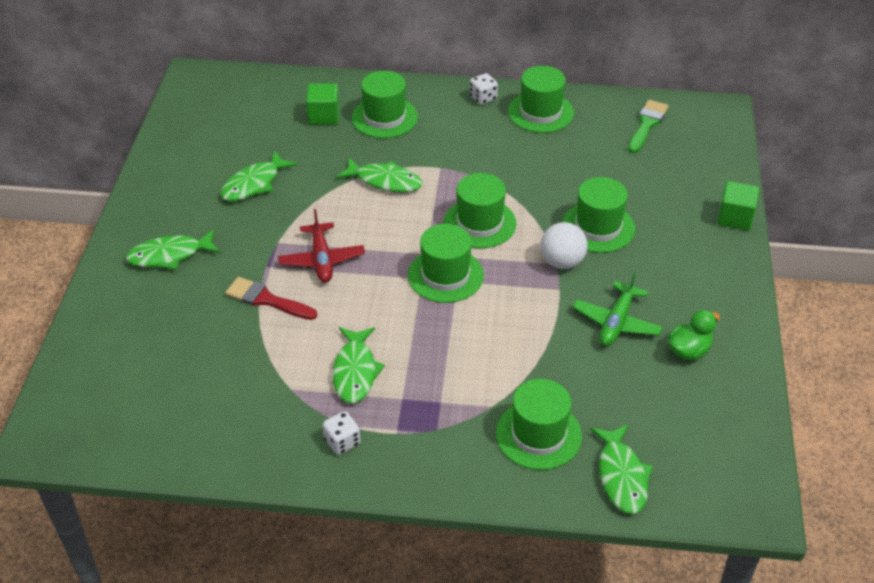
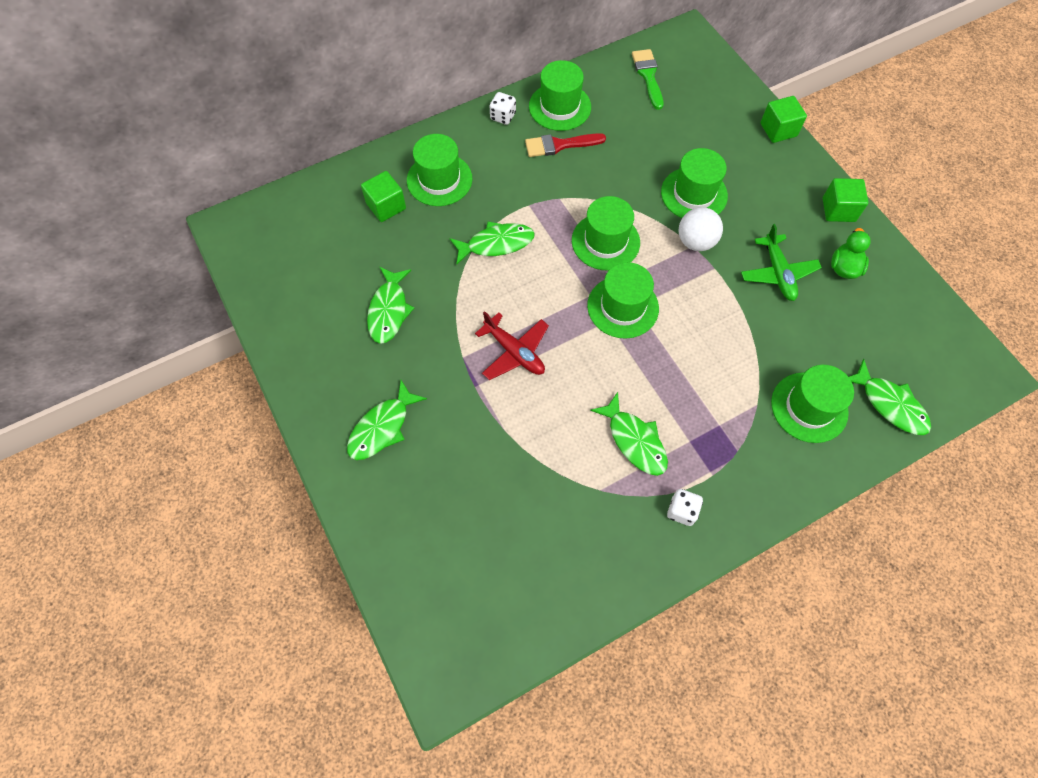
camera: 35 degrees left, 20 degrees up
(266, 300) = (505, 419): red brush -> red brush (559, 145)
(731, 305) = (838, 210): none -> green cube

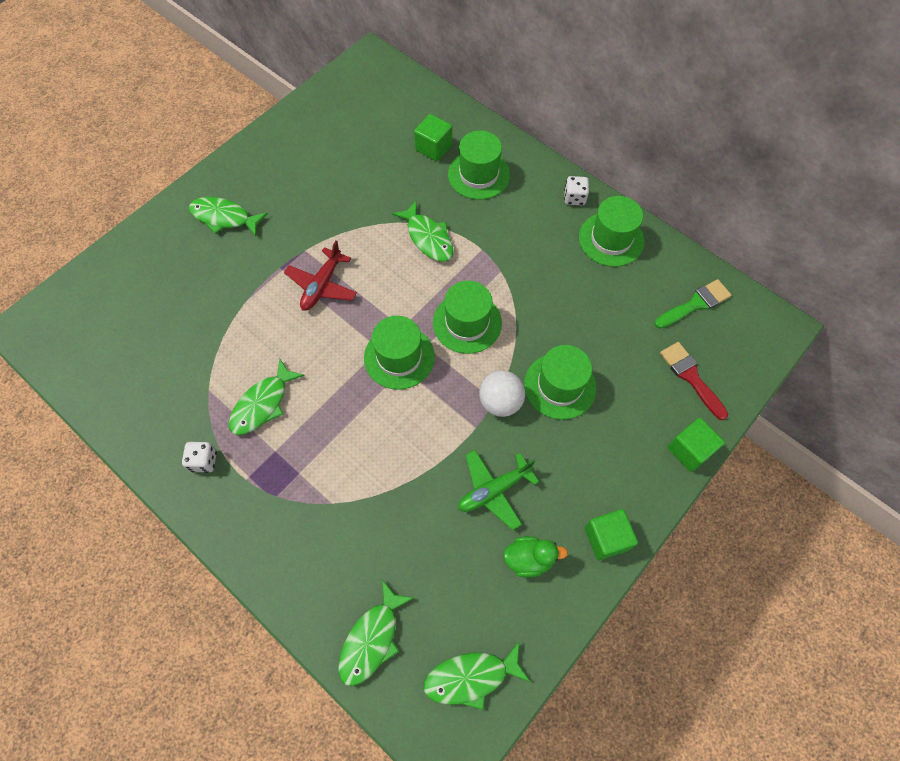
camera: 70 degrees right, 0 degrees up
(389, 310) = (331, 185): green fish -> green fish (471, 677)
(559, 145) = (563, 253): red brush -> red brush (691, 377)
(809, 407) = (343, 554): green hat -> none

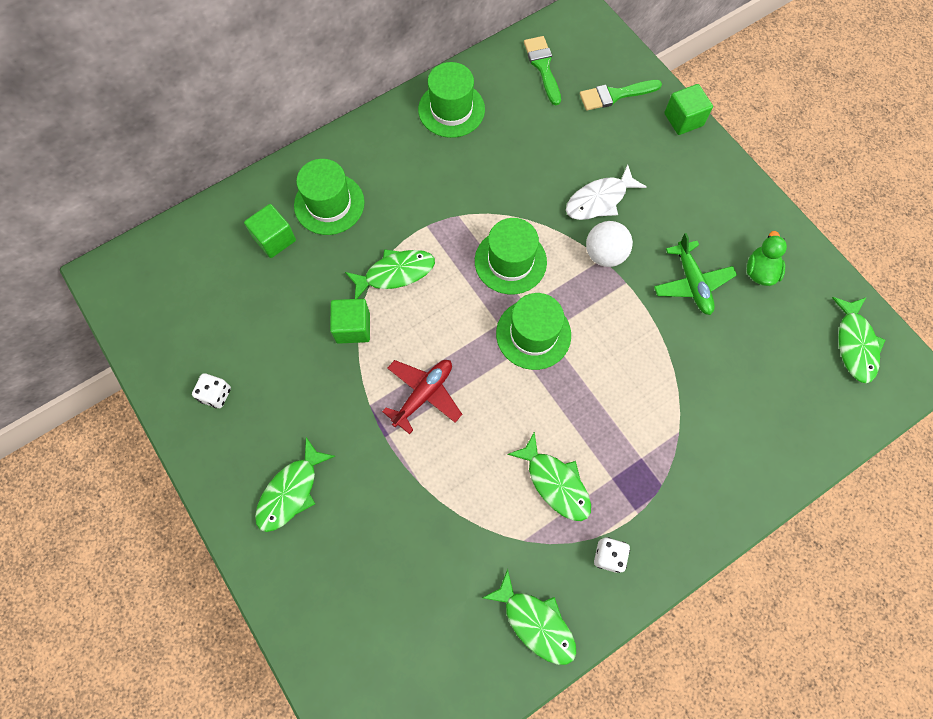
camera: 75 degrees left, 5 degrees up
(322, 285) = (423, 394): red plane -> red plane turned 90 degrees counterclockwise
(372, 639) = (814, 420): green fish -> green fish (535, 622)
(560, 386) = (599, 200): green hat -> white fish
(574, 198) = (391, 125): white dice -> white dice (216, 394)
(606, 538) = (751, 206): green cube -> green cube (353, 327)
(691, 377) = (615, 95): red brush -> green brush

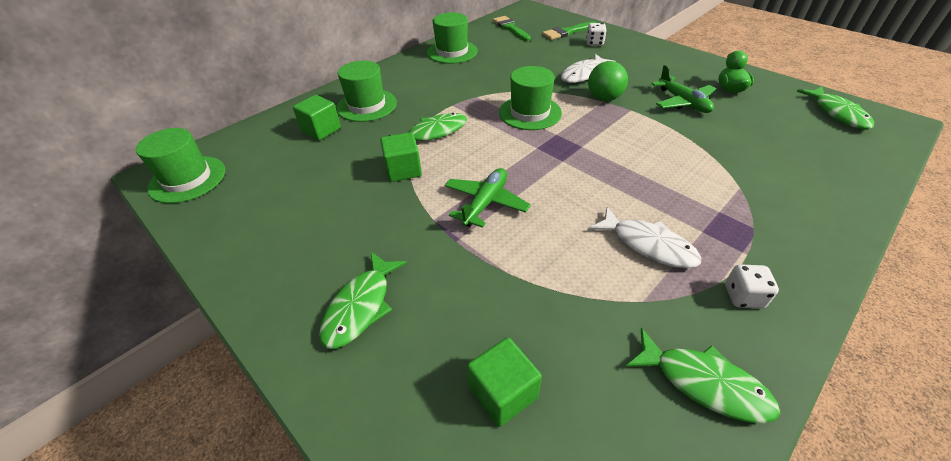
camera: 10 degrees left, 25 degrees down
(216, 394) = (268, 239): white dice -> white dice (594, 43)
(423, 394) = (485, 203): red plane -> green plane
(533, 334) = (570, 149): green hat -> green hat (187, 179)
(555, 482) = (648, 245): green fish -> white fish
(604, 254) = (604, 98): white ball -> green ball
(683, 119) = (620, 35): green cube -> green cube (503, 393)

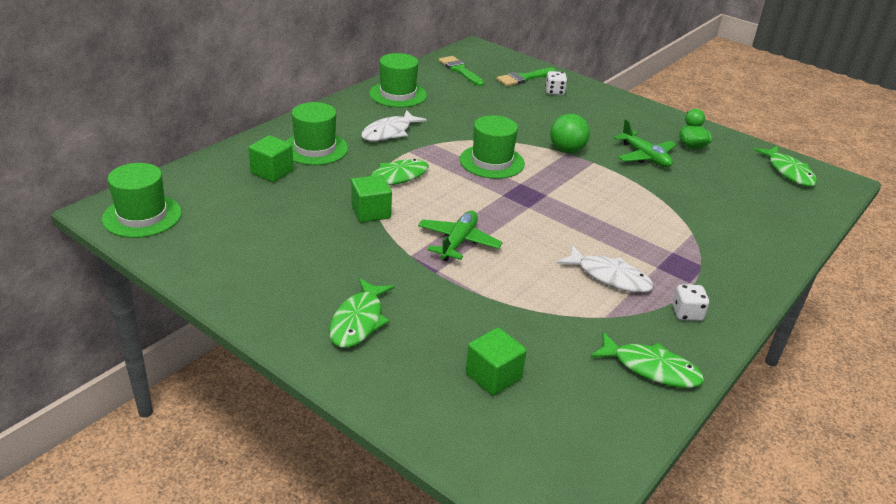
camera: 10 degrees left, 10 degrees down
(583, 74) = (544, 125): white fish -> white fish (389, 132)

